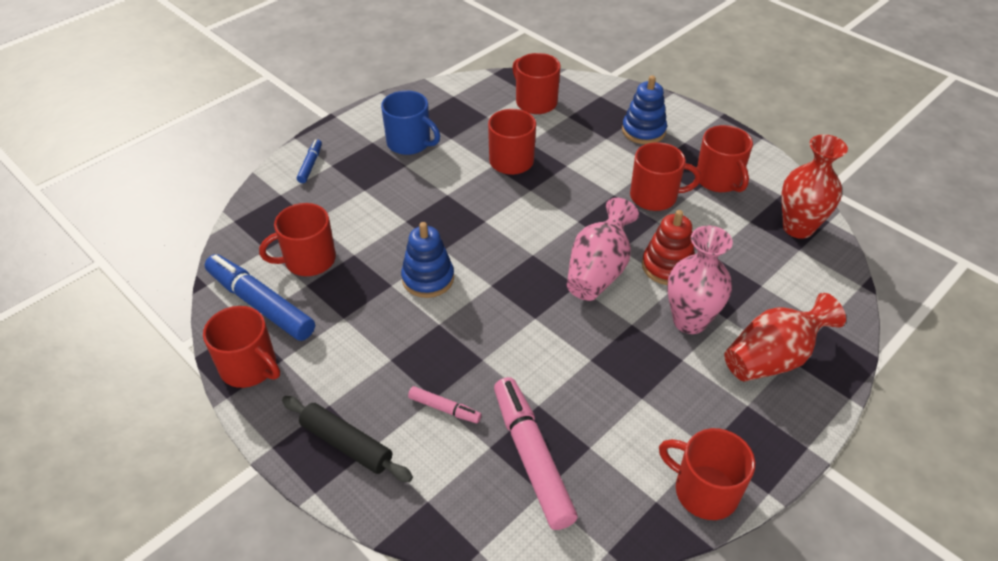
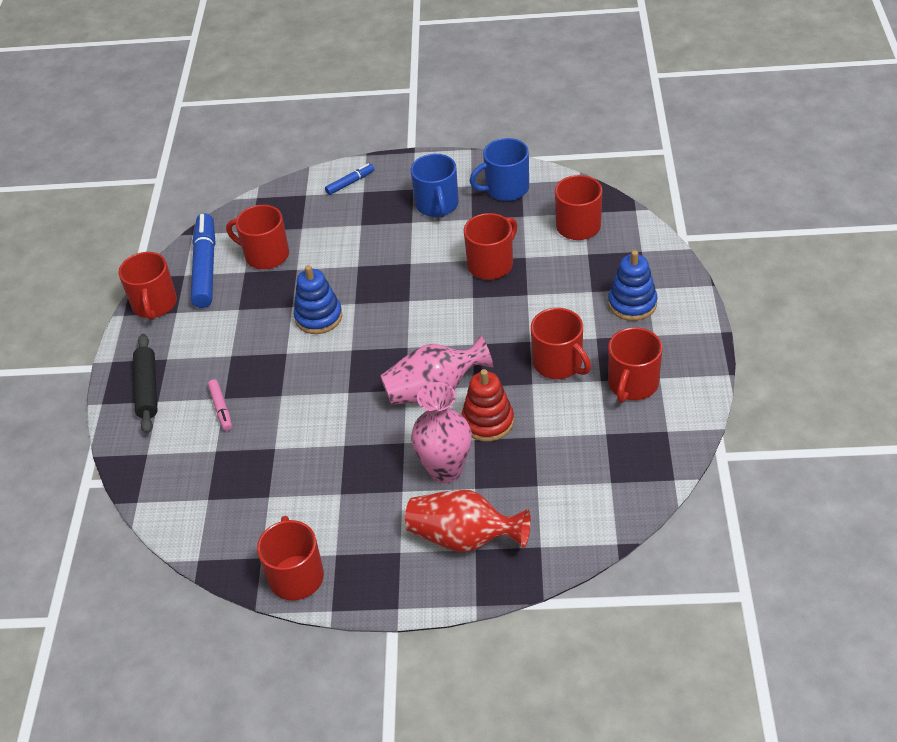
camera: 50 degrees right, 0 degrees up
(448, 105) = (506, 189): none -> blue mug
(532, 457) = (229, 475): pink marker -> none
(798, 228) = (637, 465): red vase -> none

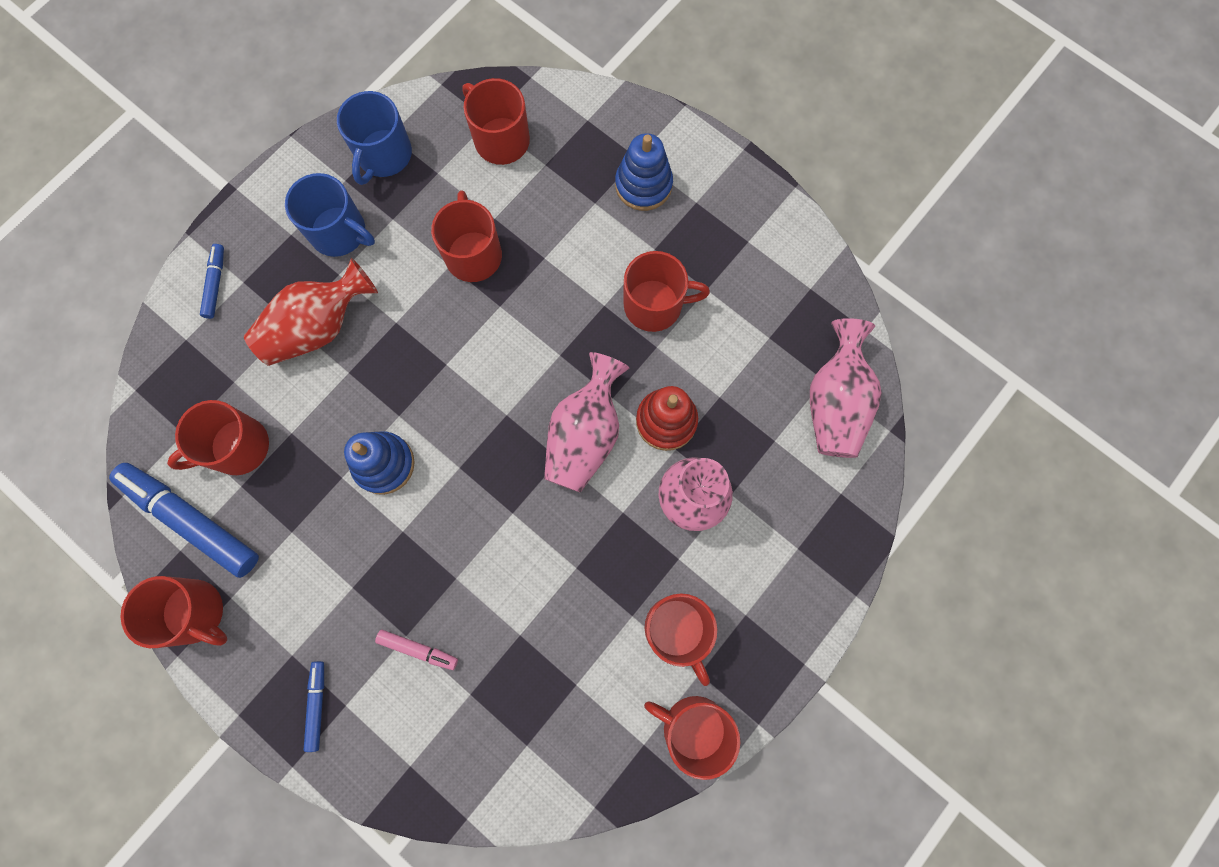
camera: 55 degrees left, 30 degrees up
(147, 389) = (317, 705): black rolling pin -> blue marker
(464, 538) = (778, 548): red vase -> red vase (318, 327)
(601, 499) = (835, 403): none -> pink vase
(632, 384) = (735, 268): red mug -> red mug (677, 630)

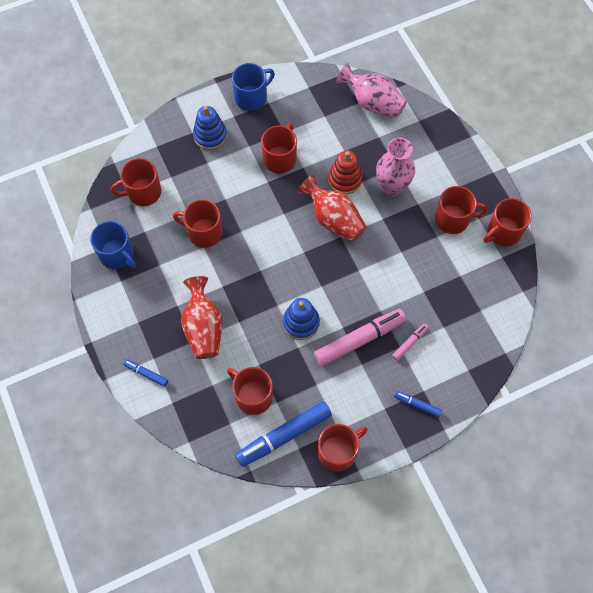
camera: 65 degrees left, 10 degrees down
(237, 447) = (253, 396): red mug -> red mug turned 135 degrees clockwise
(339, 232) = (152, 295): blue mug -> blue mug (251, 97)
(391, 566) = (359, 340): none -> pink marker
(584, 435) = (333, 219): pink vase -> red vase

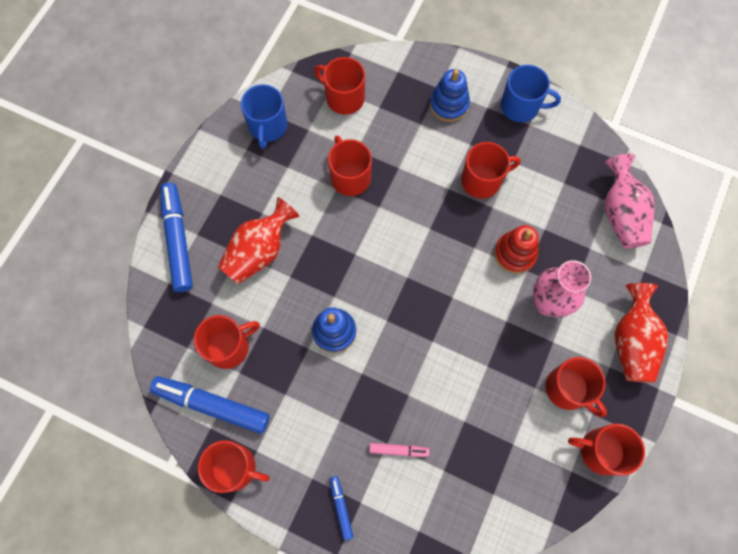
camera: 50 degrees right, 5 degrees up
(146, 374) = (178, 240): blue marker -> blue marker, size x2.07
(253, 396) = (229, 346): red mug -> red mug turned 60 degrees clockwise
(333, 219) = (464, 277): red vase -> red vase (631, 341)
(359, 340) = (362, 399): pink marker -> none

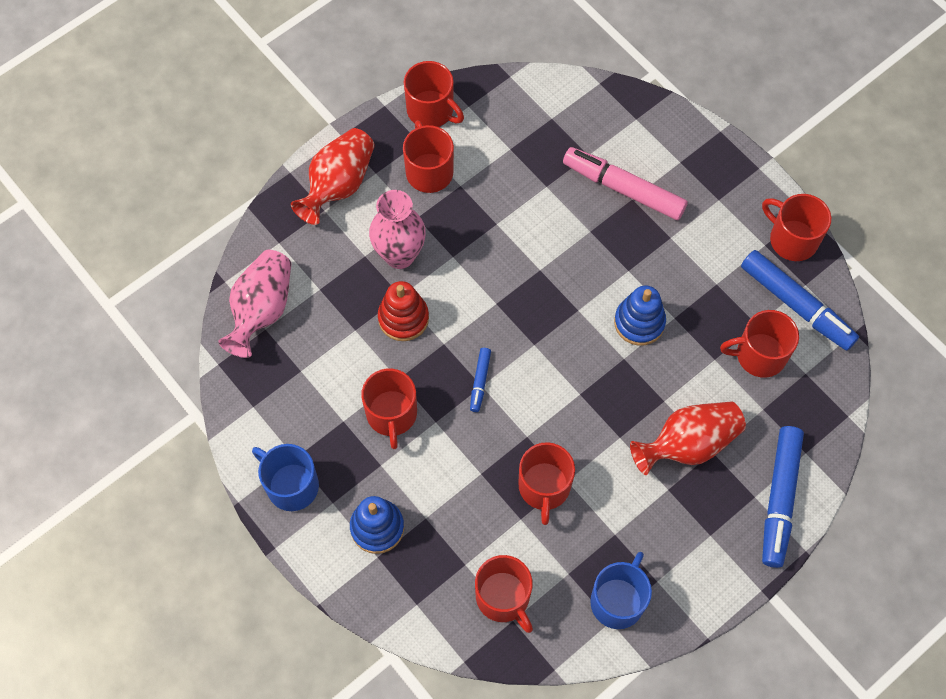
camera: 155 degrees left, 5 degrees down
(341, 507) = (700, 165): blue marker -> blue marker (480, 381)
(398, 450) = (623, 188): pink marker -> pink marker, size x2.07
(482, 180) = (391, 414): red mug -> red mug turned 105 degrees counterclockwise

